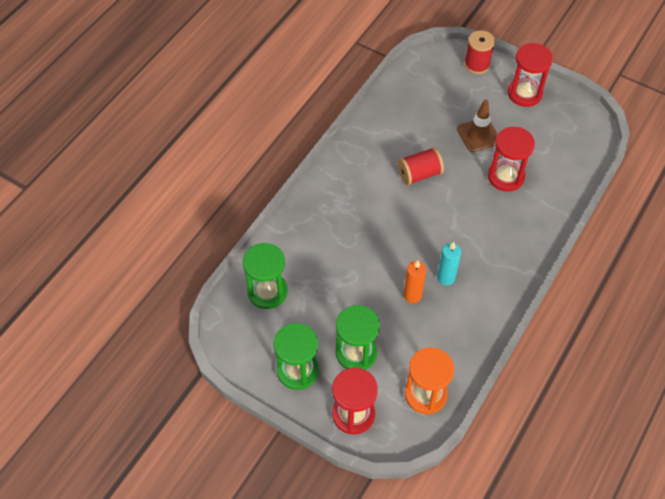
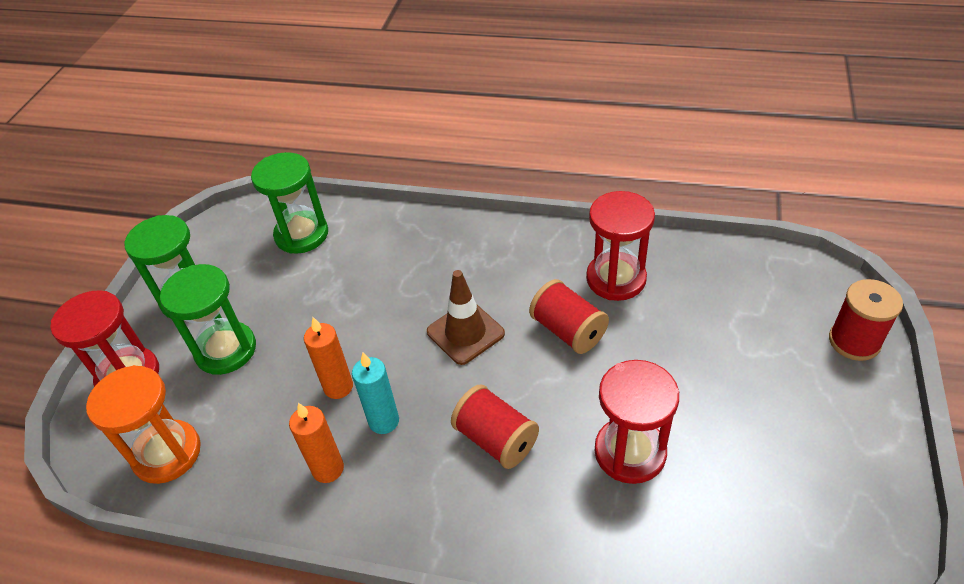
camera: 75 degrees right, 10 degrees down
(467, 311) = (328, 469): none -> orange candle
(477, 229) = (496, 439): none -> red spool
(478, 135) = (697, 386): brown traffic cone -> brown traffic cone (465, 333)
(524, 93) = (845, 431): red hourglass -> red hourglass (616, 279)

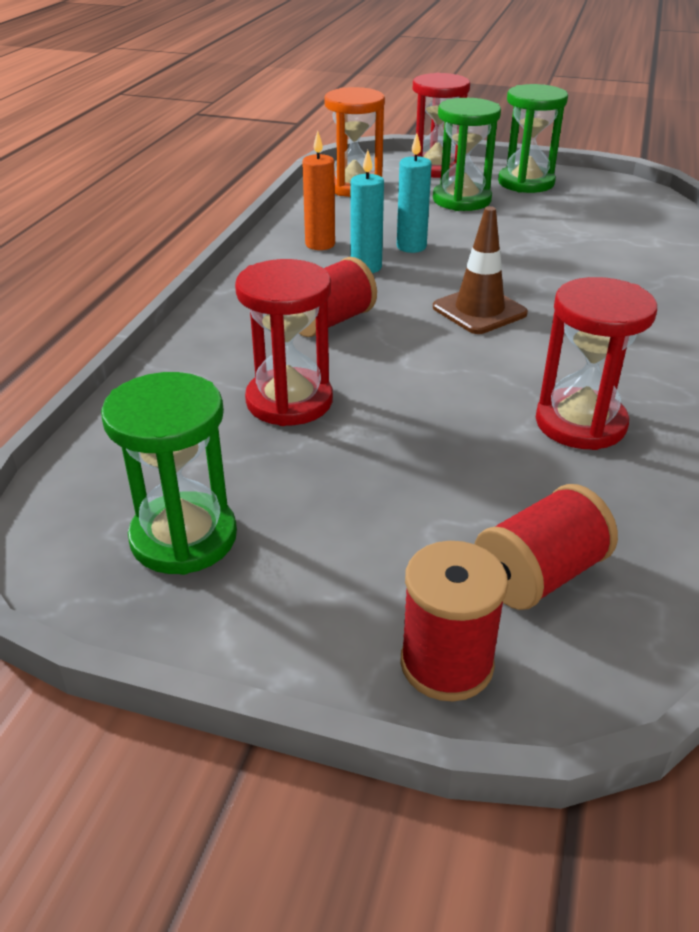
camera: 90 degrees right, 10 degrees down
(301, 234) = (626, 225): green hourglass -> green hourglass (184, 537)
(338, 387) = (411, 247): orange candle -> turquoise candle
(568, 331) = (480, 376): red spool -> red spool (539, 575)

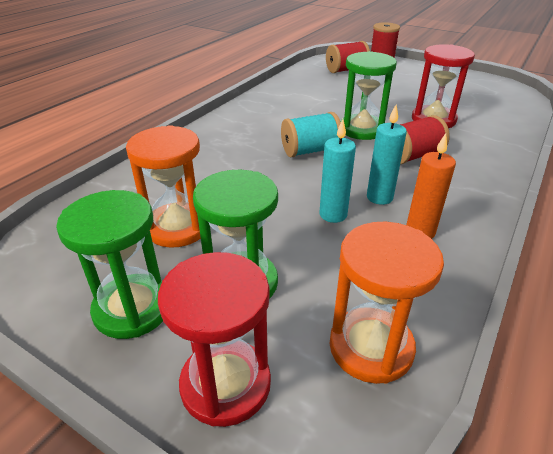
camera: 165 degrees left, 0 degrees up
(184, 537) = (467, 87): green hourglass -> green hourglass (362, 129)
(479, 310) = (310, 151): brown traffic cone -> turquoise spool
(552, 221) = (177, 228): none -> orange hourglass
(580, 423) = (299, 98): red hourglass -> none

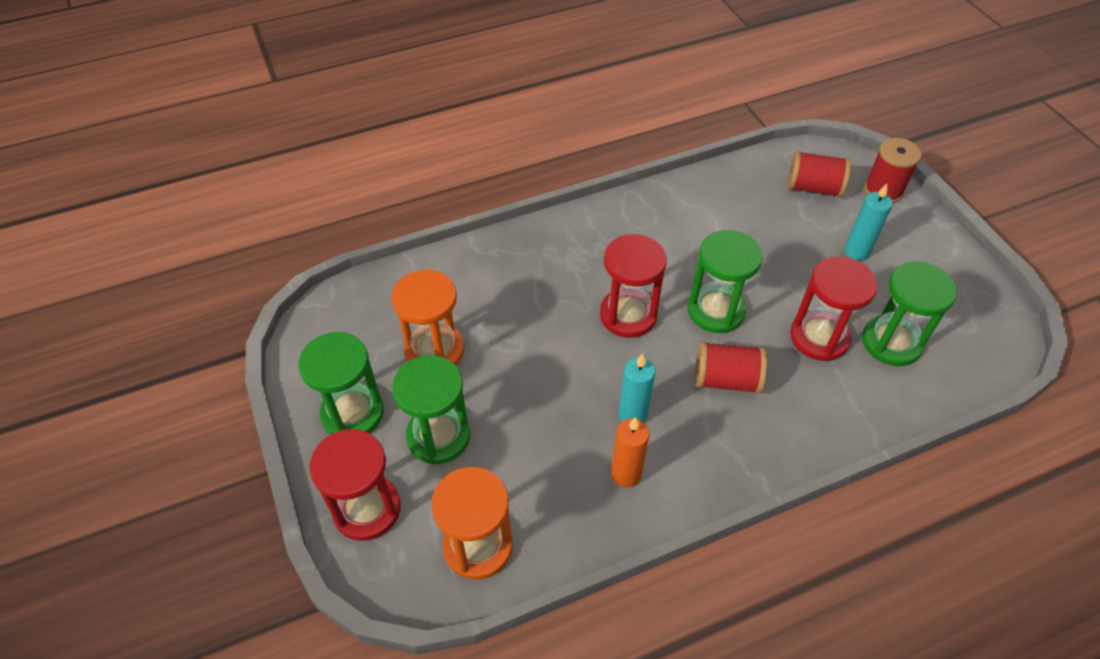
camera: 35 degrees right, 15 degrees up
(310, 151) = (628, 315): turquoise spool -> red hourglass
(333, 215) = (570, 410): turquoise candle -> turquoise candle (856, 251)
(470, 109) = (891, 342): none -> green hourglass

